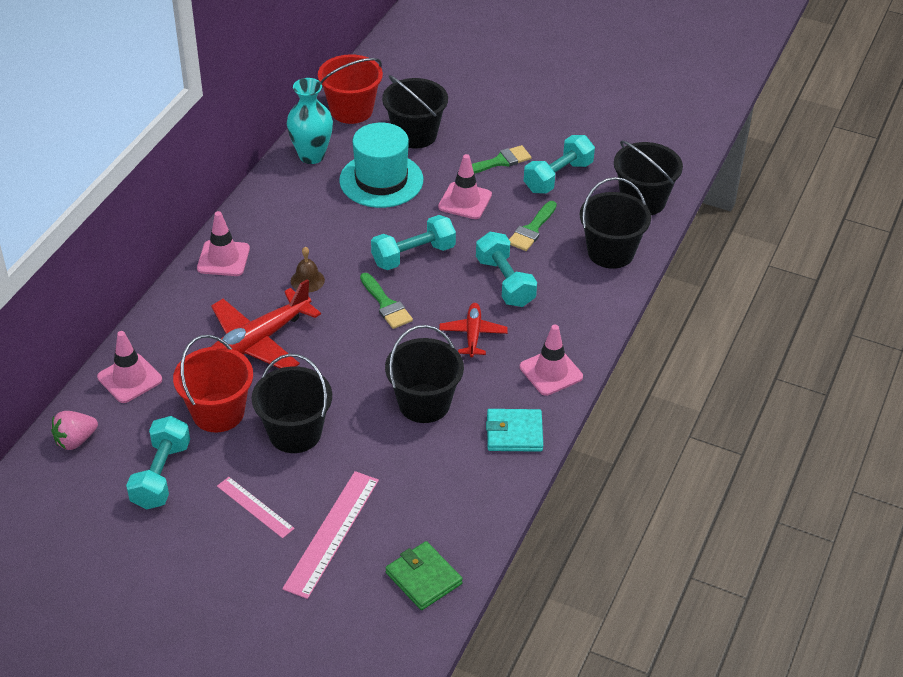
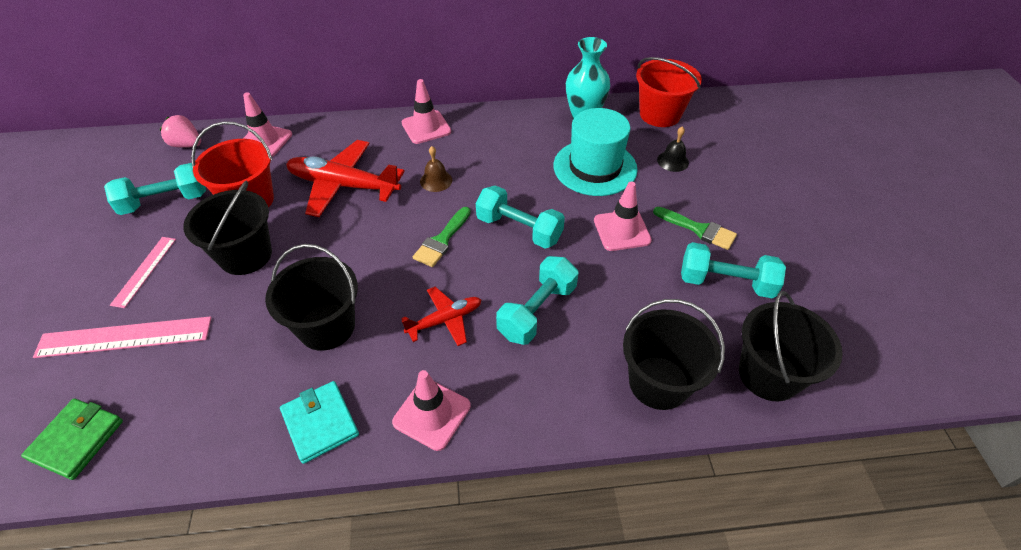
camera: 60 degrees right, 5 degrees up
(415, 134) = (672, 161): black bucket -> black bell
(532, 229) = (630, 297): green brush -> none

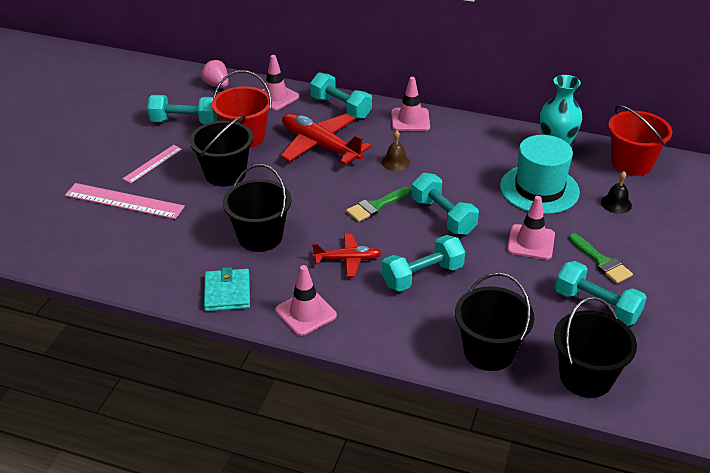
camera: 25 degrees right, 10 degrees down
(77, 440) = (74, 251): green wallet -> none
(345, 134) = (340, 108): none -> turquoise dumbbell

